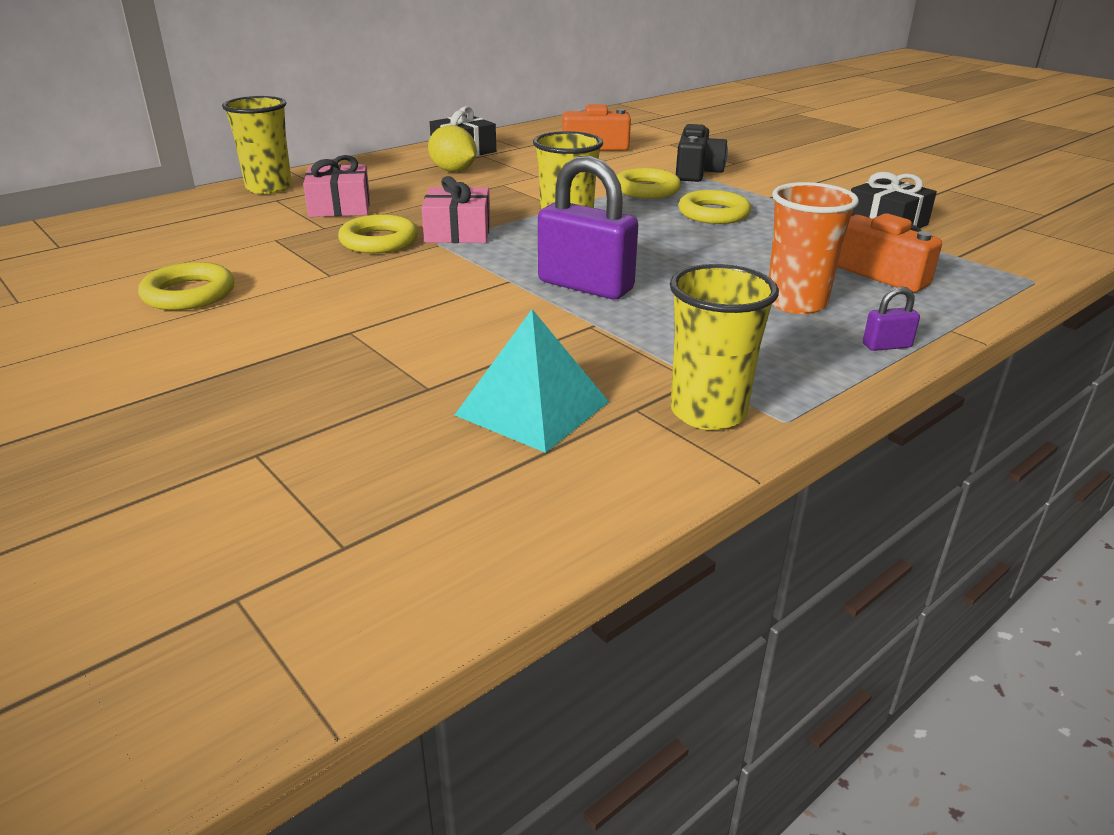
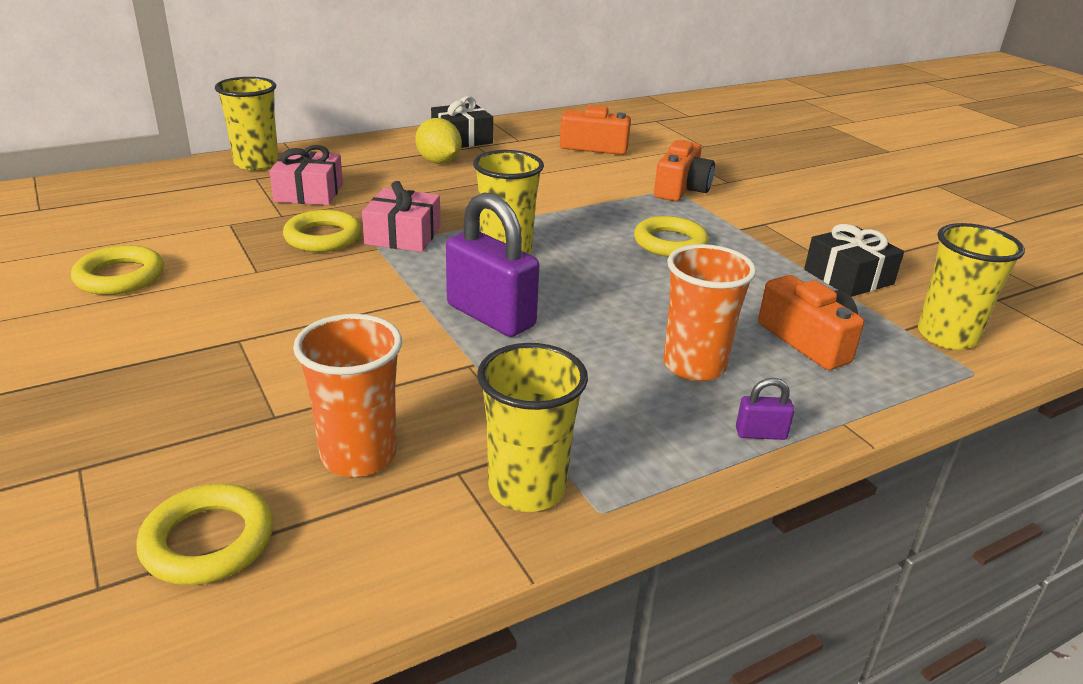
camera: 10 degrees right, 0 degrees up
(533, 408) = (358, 456): turquoise pyramid -> orange cup
(646, 189) = (617, 205): yellow ring -> yellow ring (208, 541)
(696, 172) = (681, 189): black camera -> orange camera
(995, 257) = (947, 336): none -> yellow cup

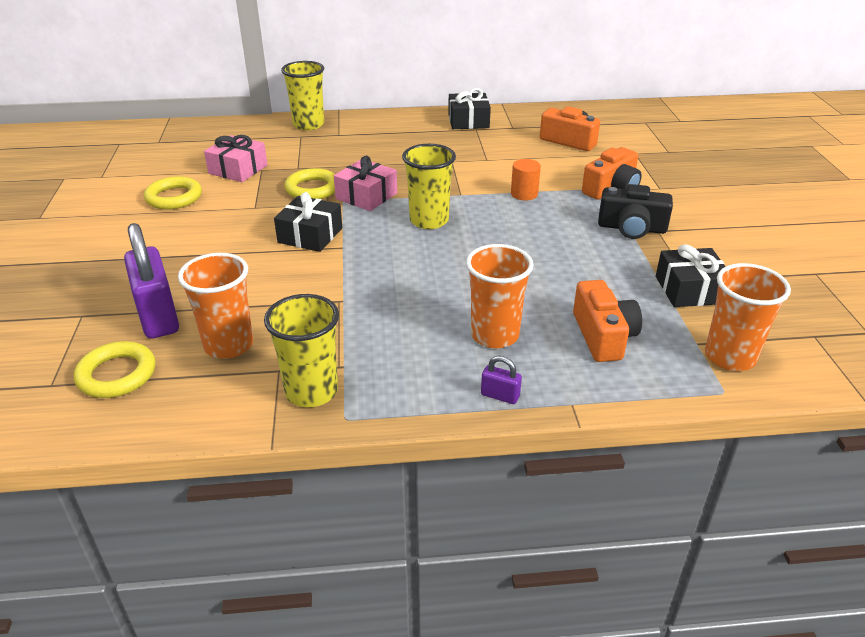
camera: 25 degrees right, 5 degrees up
(309, 193) = (327, 153): pink gift -> pink gift (238, 169)
(365, 293) = (310, 235): none -> black gift
(439, 162) = (436, 139): yellow lemon -> none
(490, 316) = (380, 268): purple padlock -> purple padlock (158, 316)
(592, 207) = (524, 194): none -> orange cylinder
(670, 243) = (561, 234): yellow ring -> none
(736, 225) = (631, 228): none -> black camera
(947, 336) = (730, 357): yellow cup -> orange cup

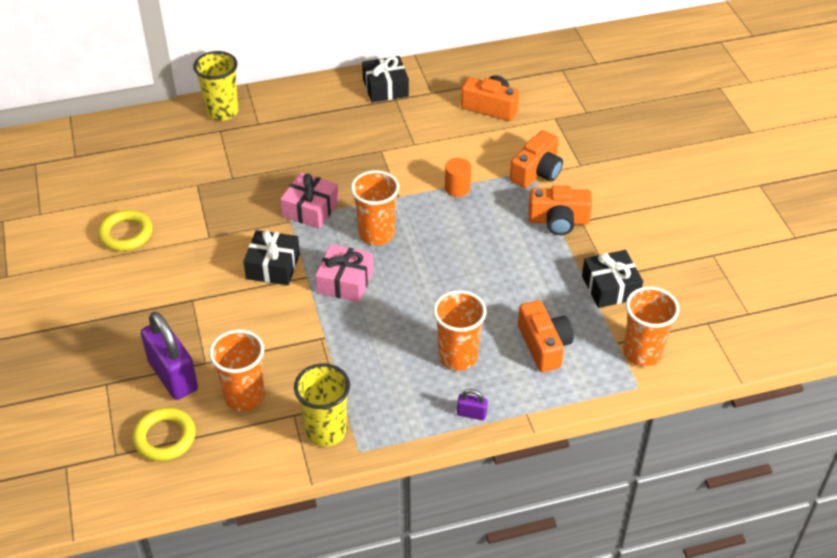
camera: 10 degrees left, 10 degrees up
(238, 169) = (173, 187): pink gift -> pink gift (345, 282)
(312, 189) = (256, 206): yellow ring -> none
(429, 220) = (376, 234): yellow cup -> orange cup
(631, 228) = (558, 221): black camera -> orange camera

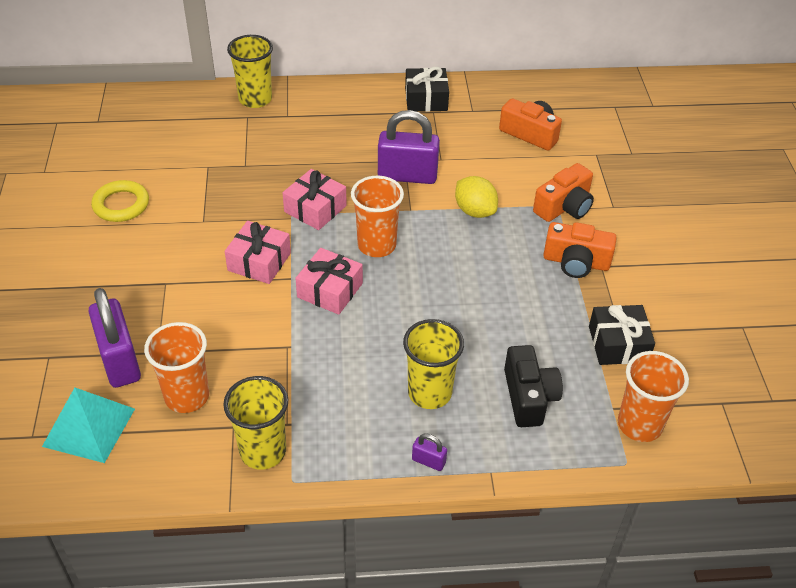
camera: 10 degrees right, 0 degrees up
(165, 437) = (89, 427): yellow ring -> turquoise pyramid
(273, 266) = (259, 262): black gift -> pink gift
(387, 165) = (407, 176): none -> purple padlock
(457, 188) = (474, 211): orange cylinder -> yellow lemon
(458, 357) = (429, 393): orange cup -> yellow cup
(544, 345) = (529, 397): orange camera -> black camera

